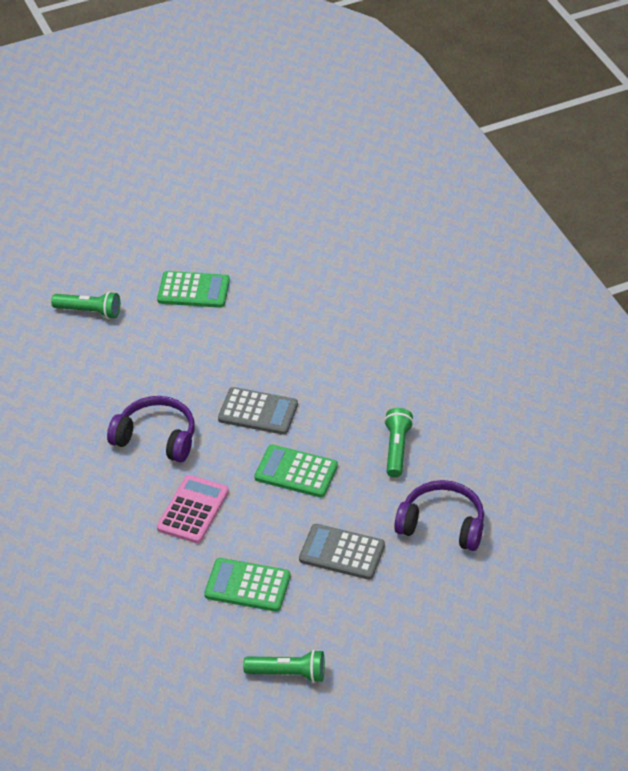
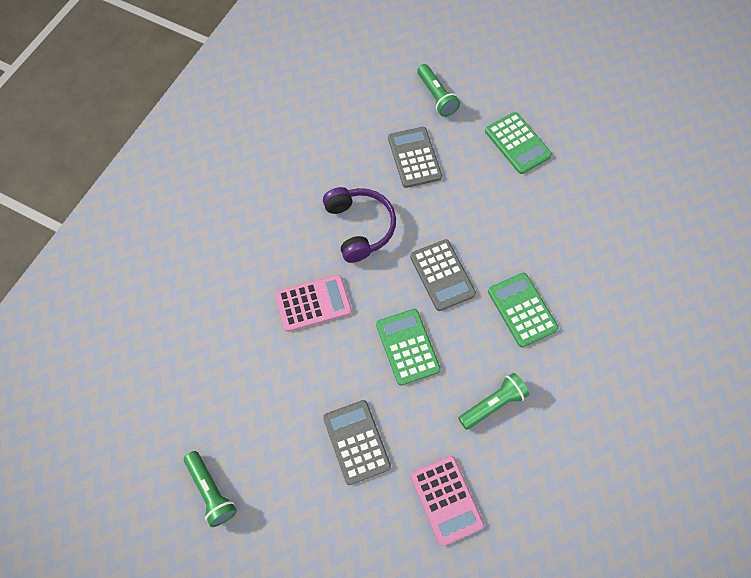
camera: 50 degrees right, 20 degrees up
(131, 362) = (414, 157): none -> grey calculator
(247, 586) = (272, 396): green calculator -> green calculator (522, 310)
(442, 524) = (446, 500): purple headphones -> pink calculator

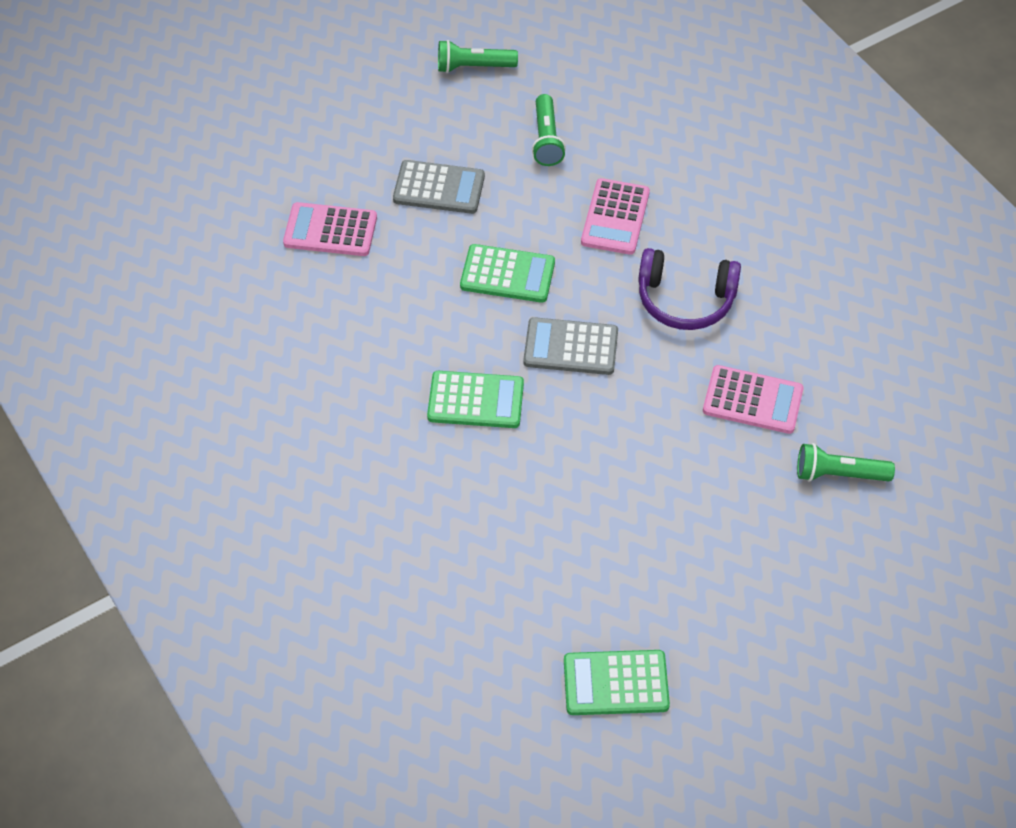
camera: 120 degrees right, 10 degrees down
(414, 157) = (752, 400): grey calculator -> pink calculator
(493, 404) = (391, 316): green flashlight -> green flashlight (546, 139)
(517, 143) = (706, 527): green calculator -> green calculator (616, 683)

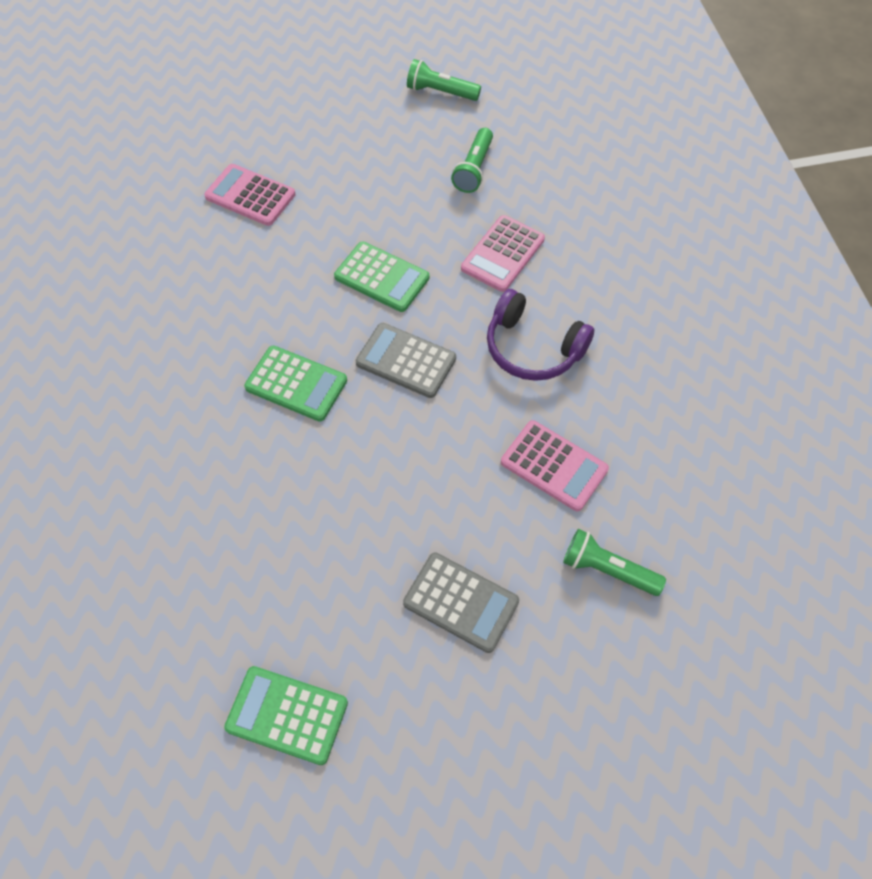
camera: 20 degrees right, 5 degrees up
(439, 188) = (360, 185): grey calculator -> grey calculator (461, 602)

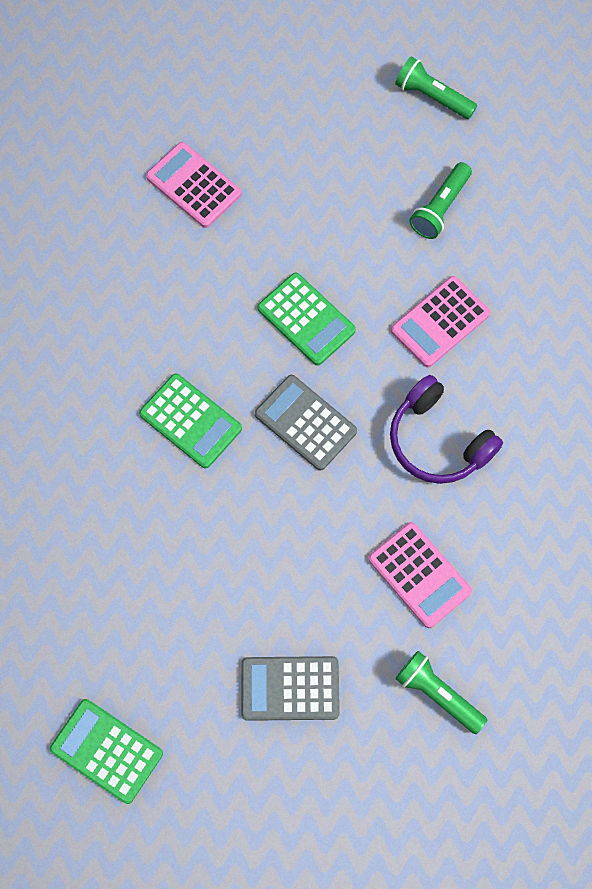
camera: 15 degrees right, 10 degrees up
(461, 602) = (290, 688): grey calculator -> grey calculator turned 135 degrees clockwise

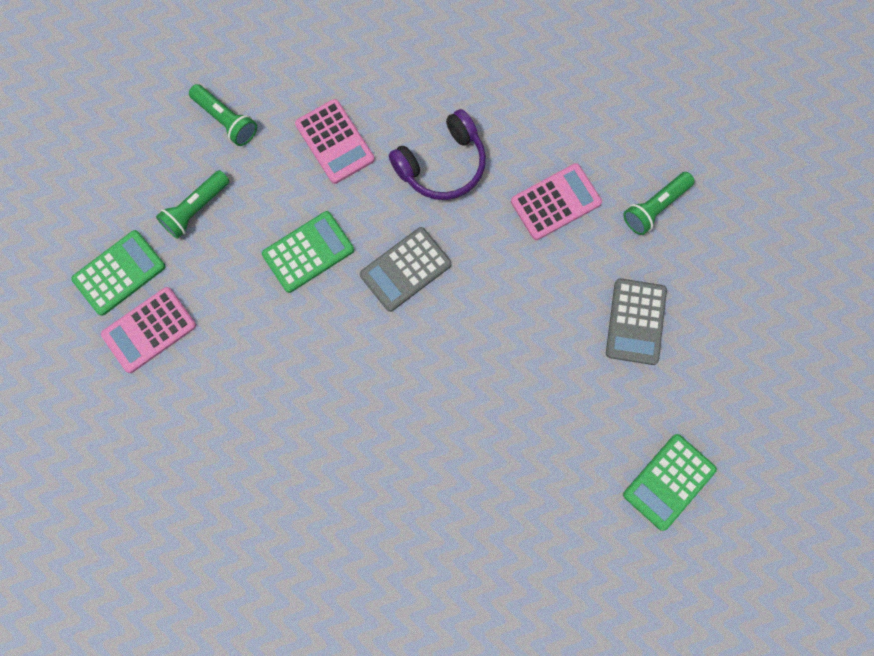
camera: 80 degrees left, 5 degrees up
(190, 421) = (385, 368): green calculator -> green calculator (119, 273)
(432, 97) = (112, 104): green flashlight -> green flashlight (196, 209)

